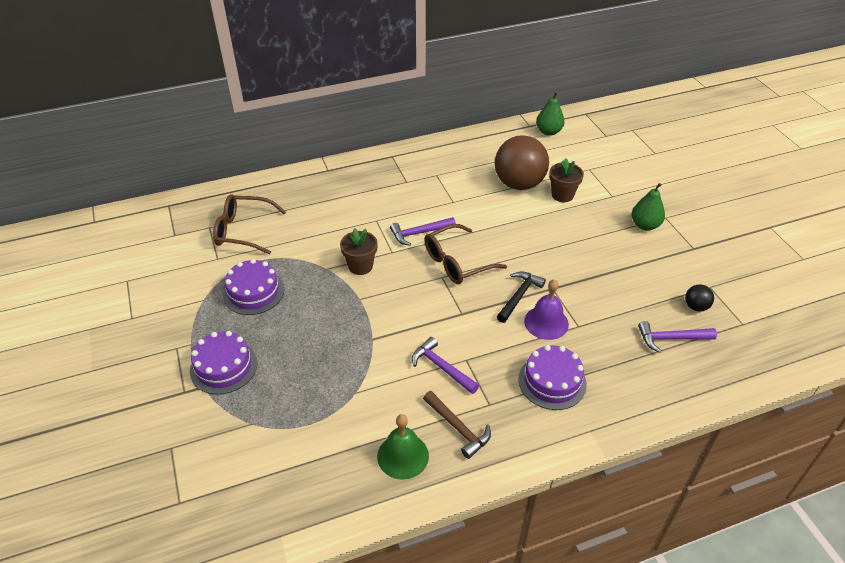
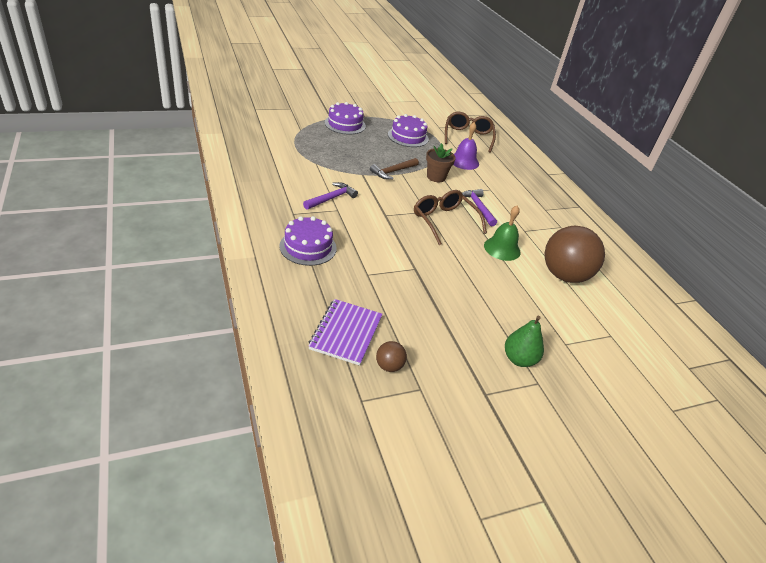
camera: 85 degrees right, 5 degrees down
(403, 456) = (260, 174): green bell -> green bell (502, 248)
(458, 428) = (276, 197): brown hammer -> brown hammer (393, 172)
(519, 296) = (404, 247): black hammer -> none
(546, 322) = (373, 256): purple bell -> purple bell (464, 161)
(548, 132) = (671, 316): green pear -> none
(562, 195) = (555, 303): brown flower pot -> none
(671, 338) = (346, 333): purple hammer -> purple notebook
(696, 307) = (389, 366): black ball -> brown ball

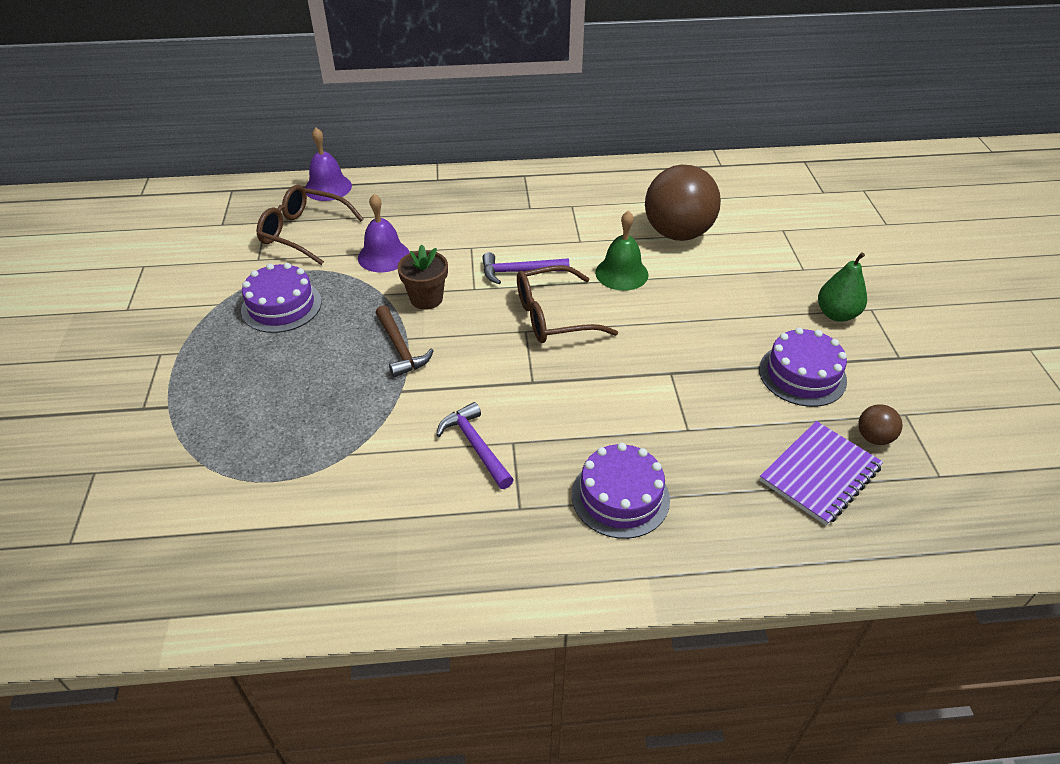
camera: 70 degrees left, 5 degrees up
(345, 124) = (203, 388): purple cake -> purple cake (802, 375)
(346, 333) = (820, 474): purple notebook -> purple notebook turned 75 degrees counterclockwise
(512, 140) = (328, 187): none -> purple bell

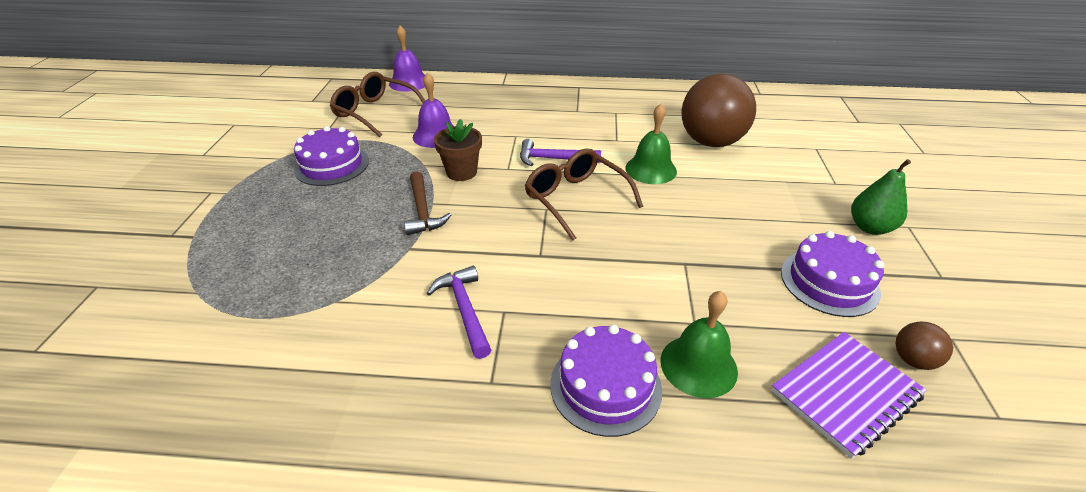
camera: 10 degrees right, 5 degrees down
(553, 316) = (575, 199): brown glasses -> brown glasses turned 60 degrees clockwise
(696, 467) = (698, 365): none -> green bell

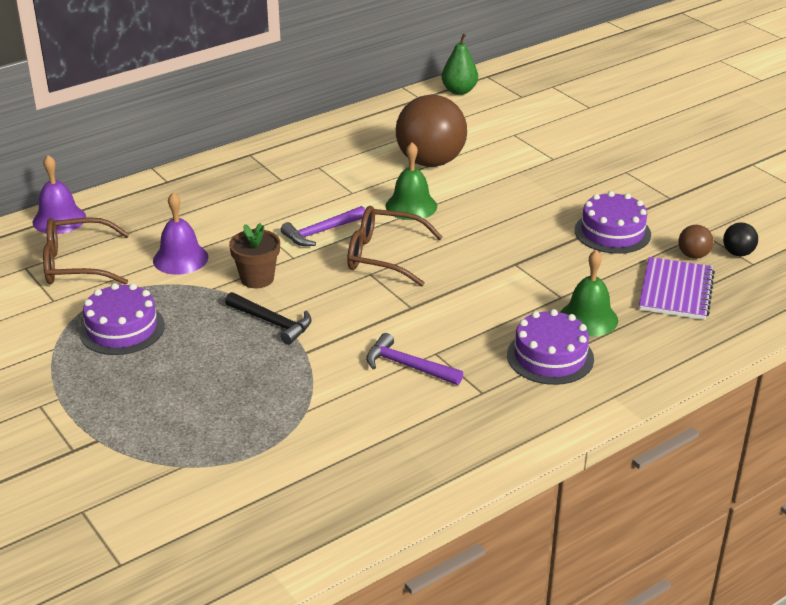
camera: 40 degrees left, 5 degrees down
(422, 211) = (272, 322): brown hammer -> black hammer
(870, 227) = (604, 183): green pear -> green pear (459, 91)
(985, 390) = (738, 253): none -> black ball

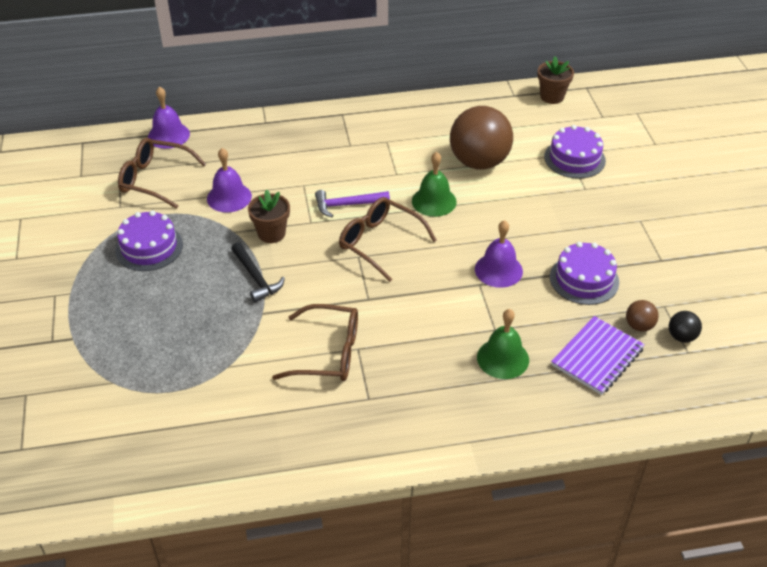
camera: 25 degrees right, 10 degrees up
(408, 366) = (328, 353): purple hammer -> brown glasses
(459, 91) = (552, 97): green pear -> brown flower pot
(524, 246) = (498, 270): none -> purple bell
(550, 357) = (445, 384): purple cake -> purple cake (574, 158)

